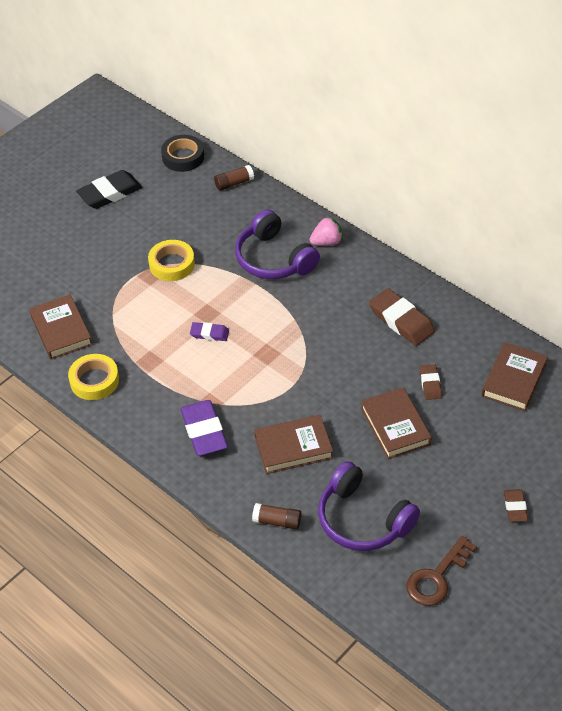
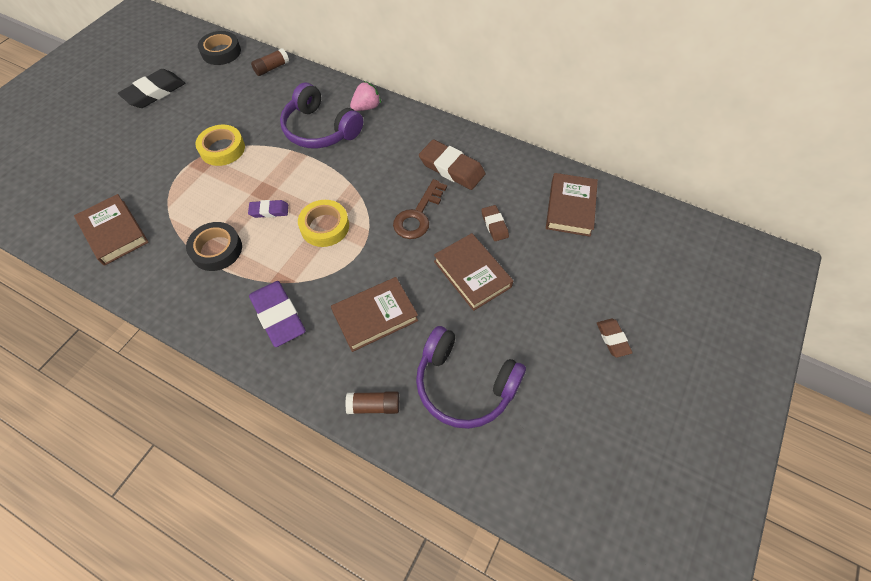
camera: 15 degrees left, 10 degrees up
(94, 380) = (154, 280): yellow tape -> yellow tape (325, 226)
(155, 362) = (216, 250): none -> black tape
(437, 577) = (559, 437): brown key -> brown key (418, 215)

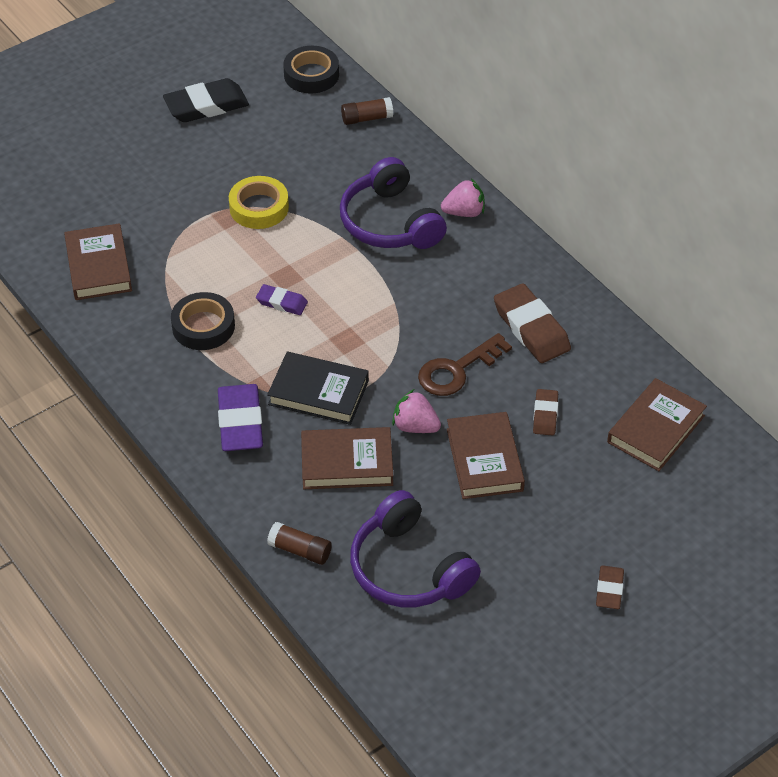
camera: 25 degrees right, 10 degrees down
(325, 226) = (338, 344): yellow tape -> none
(327, 269) = (318, 392): none -> black book
(410, 268) = (415, 426): none -> pink strawberry

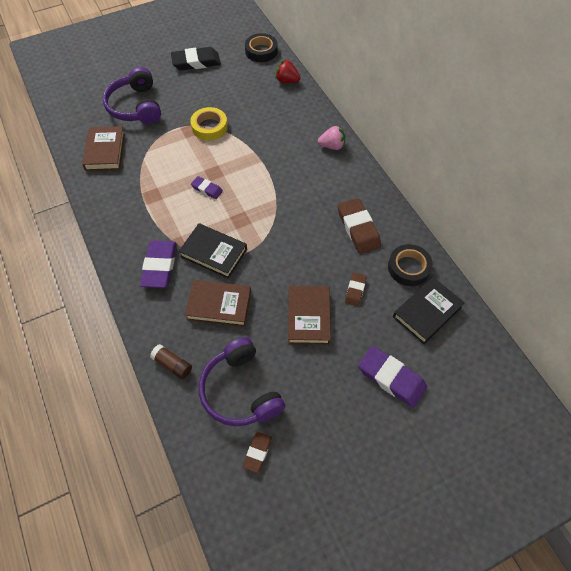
camera: 10 degrees right, 10 degrees up
(203, 326) = (155, 198): black tape -> black tape (408, 268)
(367, 118) = (287, 81): brown glue stick -> red strawberry
(389, 222) = (285, 146): purple headphones -> purple headphones (135, 106)
(415, 426) = (269, 286): pink strawberry -> none
(457, 370) = (305, 250): brown key -> none
(609, 590) = (373, 431): brown eraser -> brown eraser (257, 452)
(621, 521) = (391, 378): none -> purple eraser
(656, 429) = (427, 312): brown book -> black book

